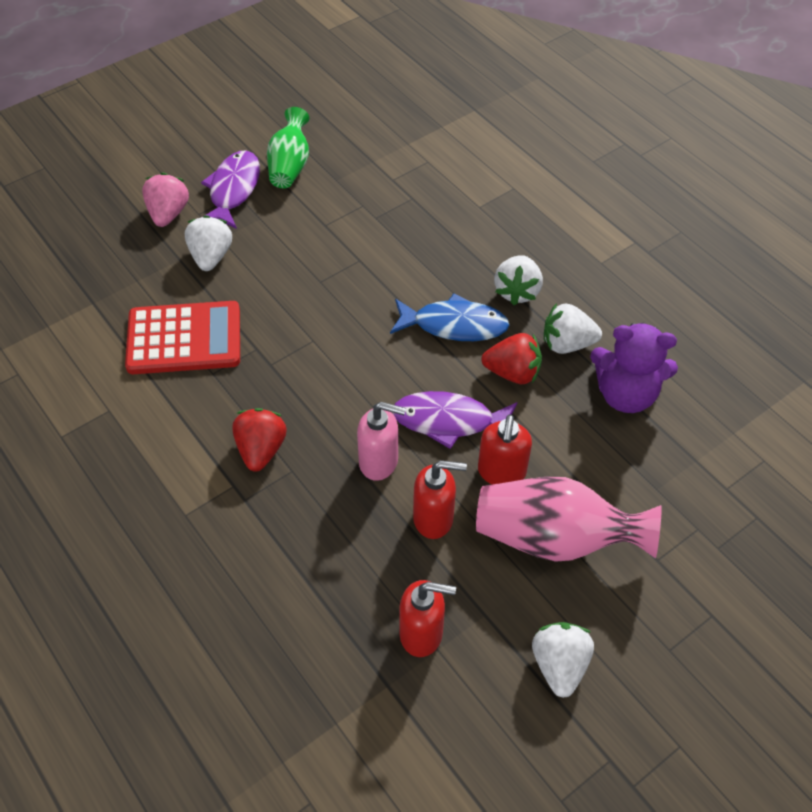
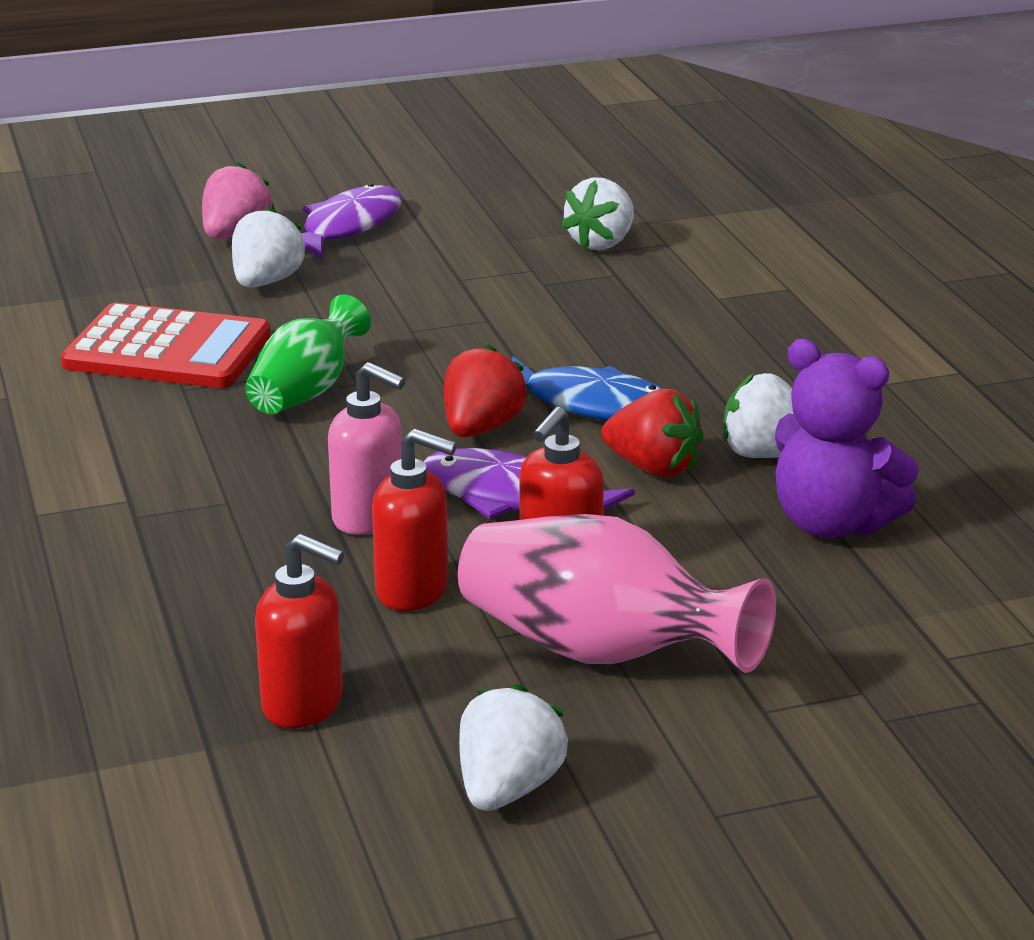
camera: 20 degrees right, 25 degrees down
(261, 449) = (197, 473): red strawberry -> red strawberry (481, 428)
(290, 166) = (448, 217): green vase -> green vase (306, 391)
(517, 291) = (720, 389): white strawberry -> white strawberry (601, 243)

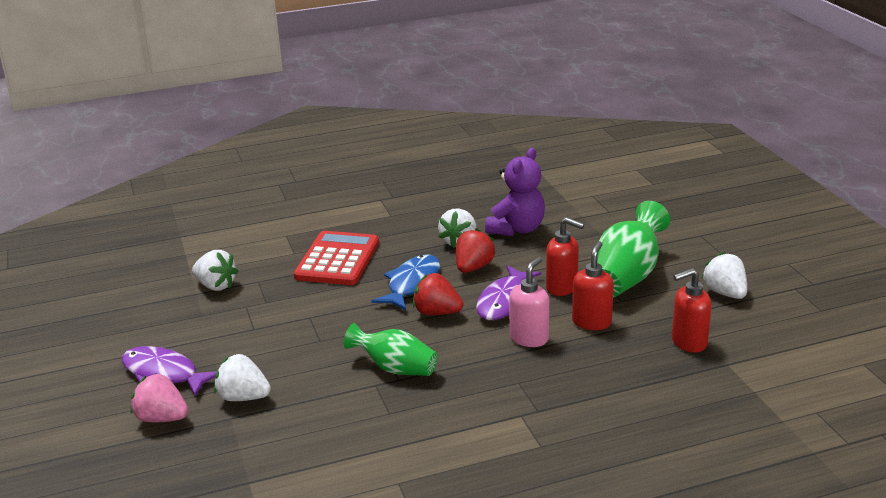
camera: 90 degrees left, 0 degrees up
(167, 350) = (338, 425): red calculator -> red calculator (337, 259)
(304, 705) = (688, 342): red soap dispenser -> red soap dispenser turned 135 degrees counterclockwise
(508, 788) = (725, 293): white strawberry -> white strawberry turned 45 degrees clockwise
(599, 651) = (626, 277): pink vase -> green vase

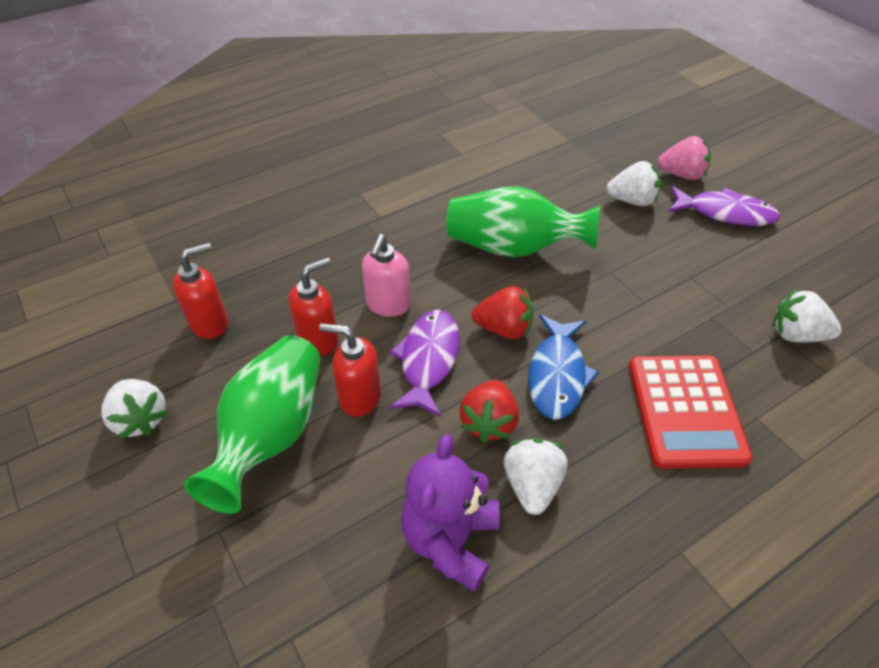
camera: 165 degrees right, 20 degrees up
(395, 368) = (513, 248): green vase -> green vase, size x1.54
(591, 322) = (319, 340): red soap dispenser -> red soap dispenser turned 135 degrees counterclockwise

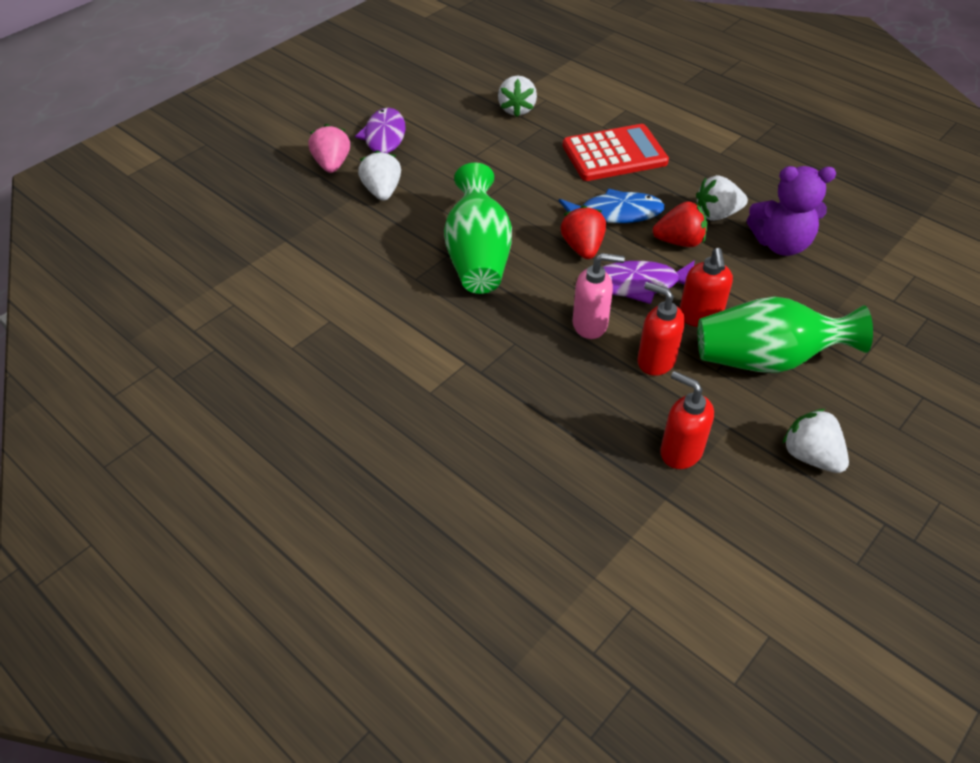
camera: 105 degrees left, 0 degrees up
(140, 419) = (810, 456): white strawberry -> white strawberry turned 75 degrees counterclockwise

